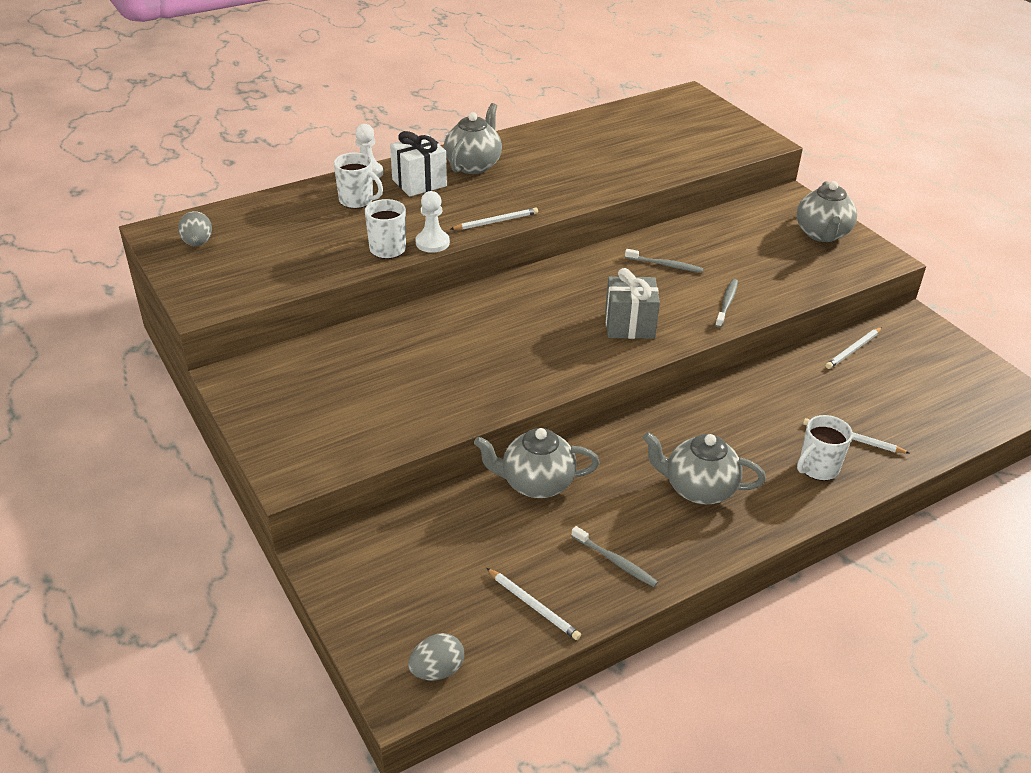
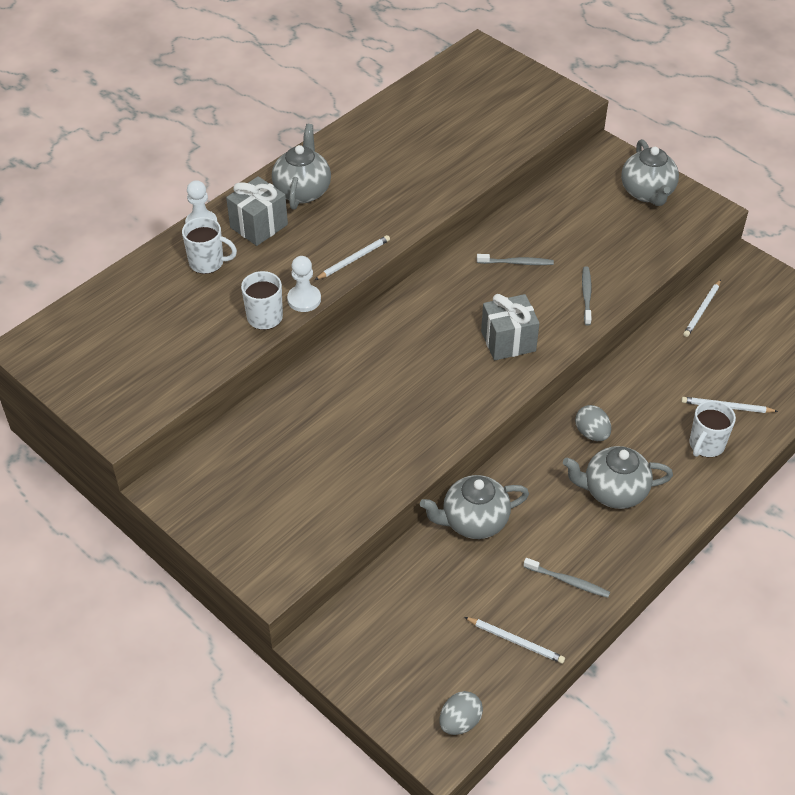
camera: 15 degrees left, 10 degrees up
(197, 243) = (74, 352): grey egg -> grey egg (591, 433)
(419, 183) = (259, 226): white gift -> grey gift

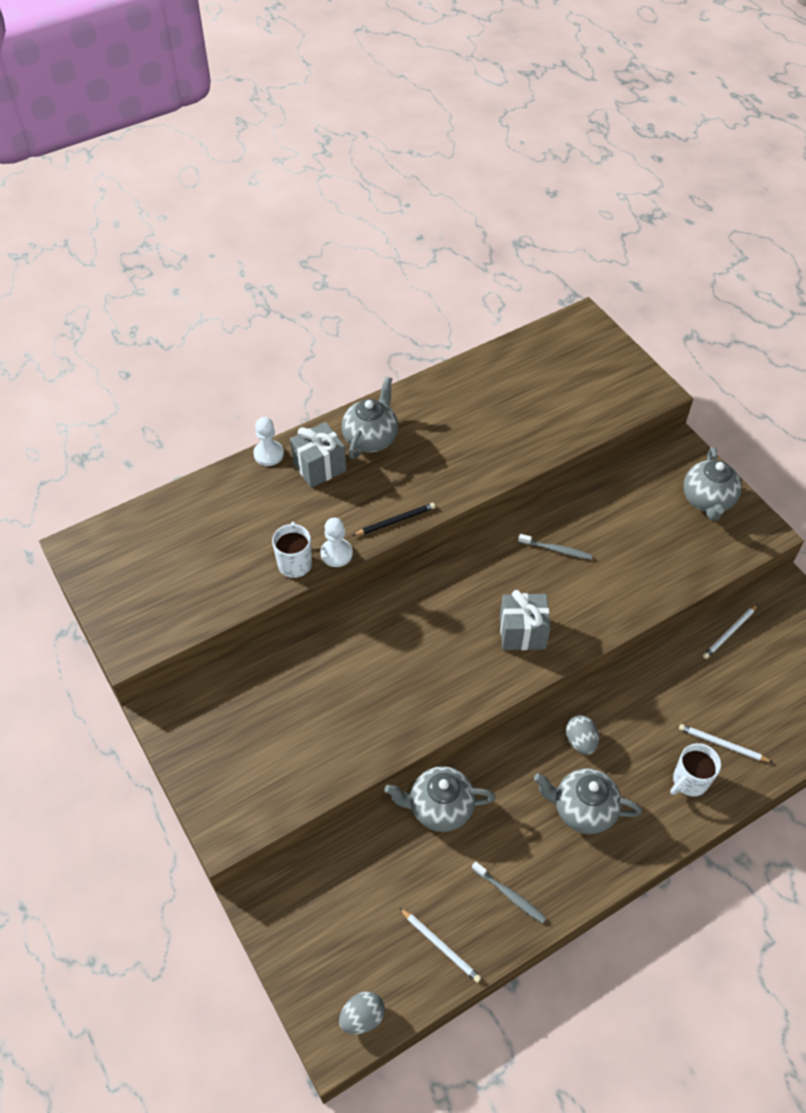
camera: 15 degrees right, 5 degrees up
(208, 262) = (261, 496): white mug -> none
(354, 259) = (395, 521): white pencil -> black pencil
(586, 295) = (613, 599): grey toothbrush -> none

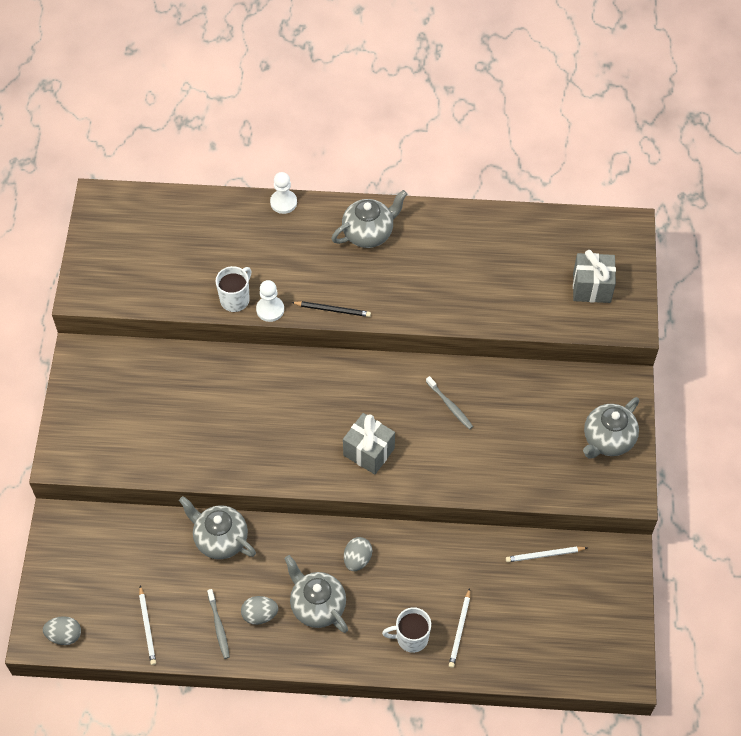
camera: 35 degrees right, 5 degrees up
(319, 467) = (312, 234): grey gift -> grey gift (591, 287)
(538, 855) = (260, 615): none -> grey egg
(722, 744) = (460, 630): white pencil -> white pencil turned 135 degrees counterclockwise

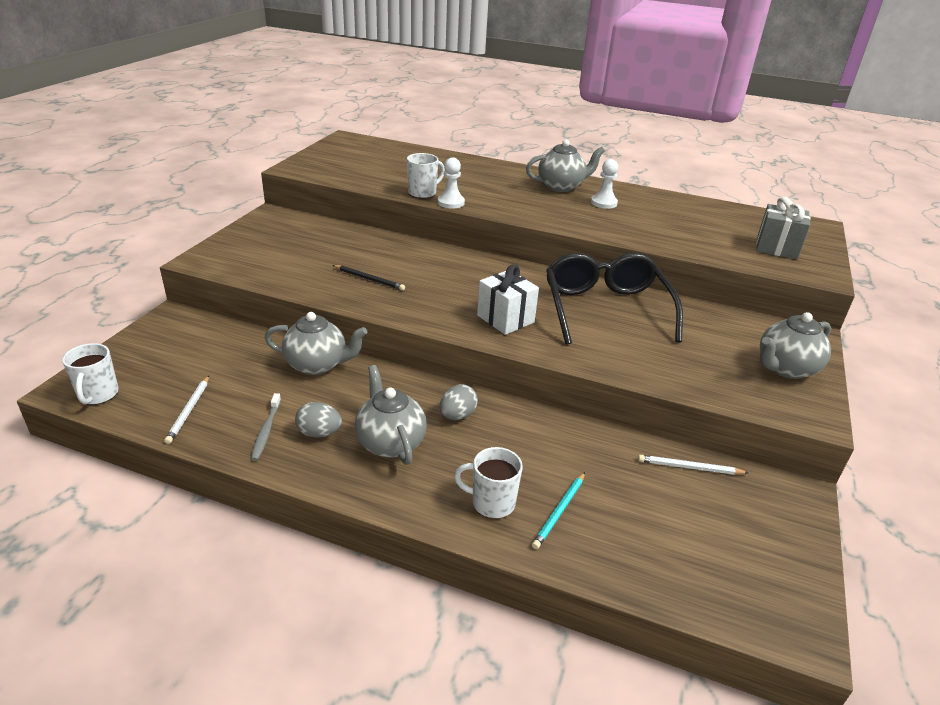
camera: 15 degrees right, 25 degrees down
(64, 635) = (98, 395): grey egg -> white mug
(220, 539) = (317, 365): grey teapot -> grey teapot turned 135 degrees clockwise
(283, 202) = (493, 163): white pawn -> white pawn (603, 203)
(332, 310) = (509, 213): black pencil -> black pencil (369, 279)
(369, 452) = (505, 319): grey gift -> white gift
(450, 406) = (605, 308): grey toothbrush -> black glasses
(460, 630) = (559, 512): white pencil -> turquoise pencil

